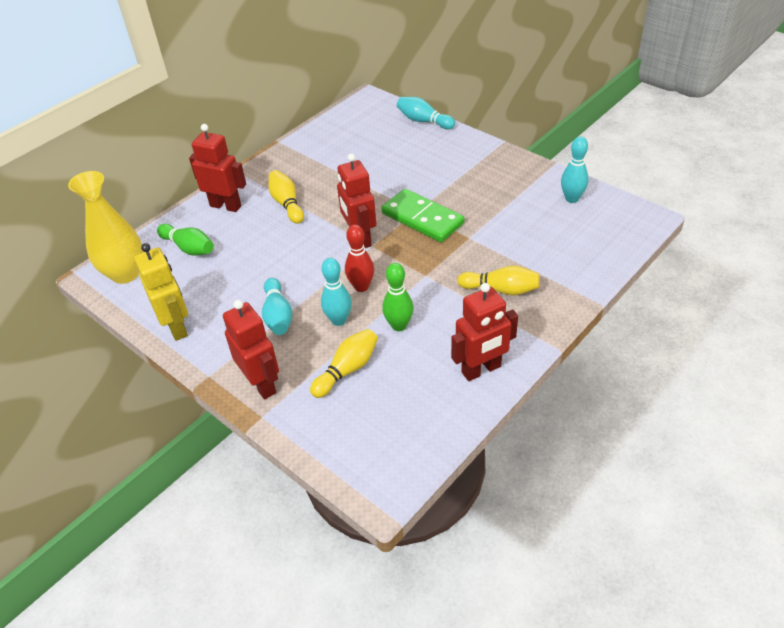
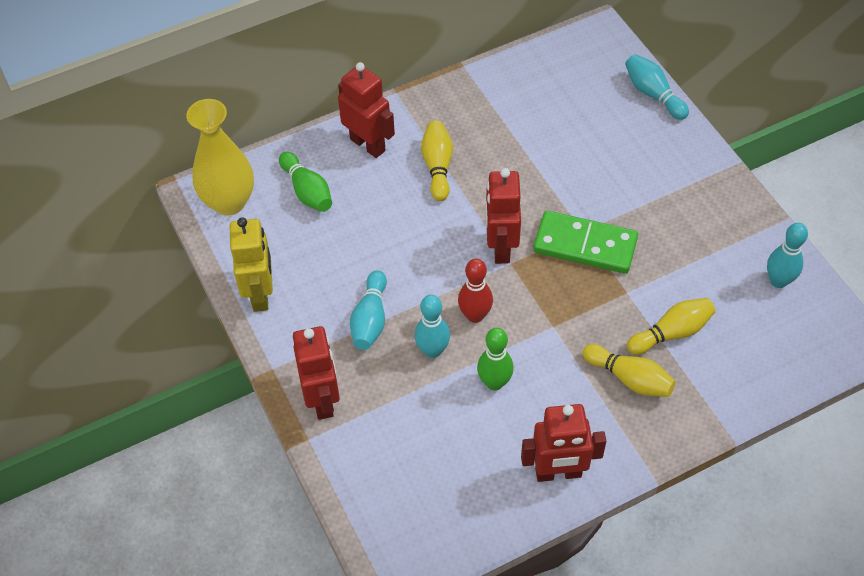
camera: 20 degrees right, 10 degrees up
(347, 370) = (416, 417): yellow bowling pin -> yellow bowling pin (671, 333)
(422, 218) = (585, 245): green domino -> green domino turned 45 degrees counterclockwise

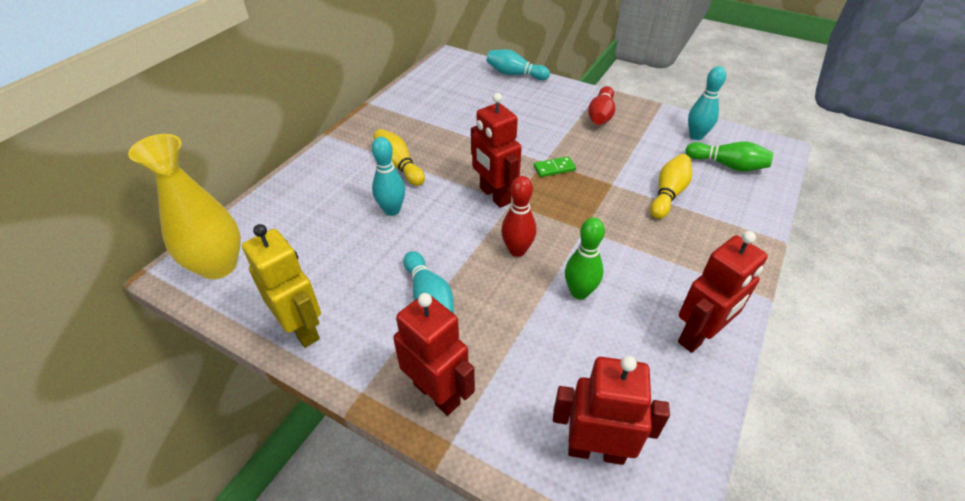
camera: 35 degrees left, 10 degrees down
(307, 191) = (294, 225): green bowling pin -> green bowling pin (727, 165)
(368, 144) = (328, 174): red robot -> red robot (596, 450)
(432, 350) = (506, 294): turquoise bowling pin -> turquoise bowling pin (392, 210)
(585, 245) = (554, 168): green domino -> green domino, size x0.46
(629, 378) = (673, 237): yellow bowling pin -> none
(698, 201) = (601, 115): none -> red bowling pin

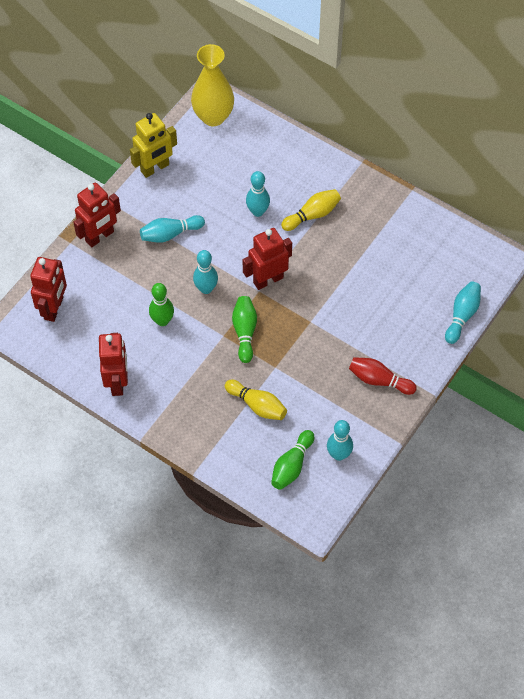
camera: 95 degrees right, 15 degrees up
(517, 250) = (206, 288): red bowling pin -> turquoise bowling pin
(554, 168) = (299, 327): green domino -> none
(573, 210) = (244, 332): none -> green bowling pin
(698, 336) = (117, 382): red robot -> red robot turned 150 degrees counterclockwise

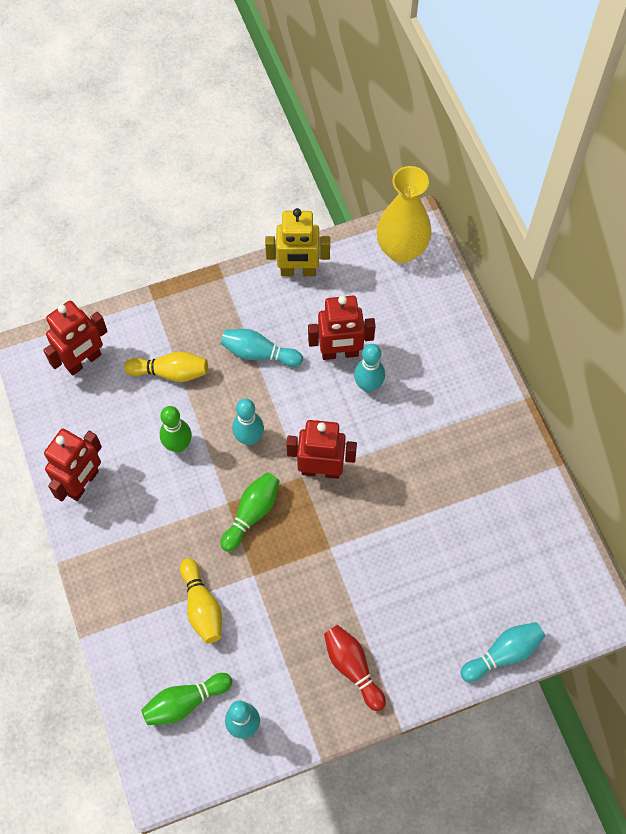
camera: 35 degrees right, 5 degrees up
(100, 236) = (186, 312): red robot -> red robot (340, 353)
(312, 215) = (424, 426): yellow bowling pin -> yellow bowling pin (171, 372)

